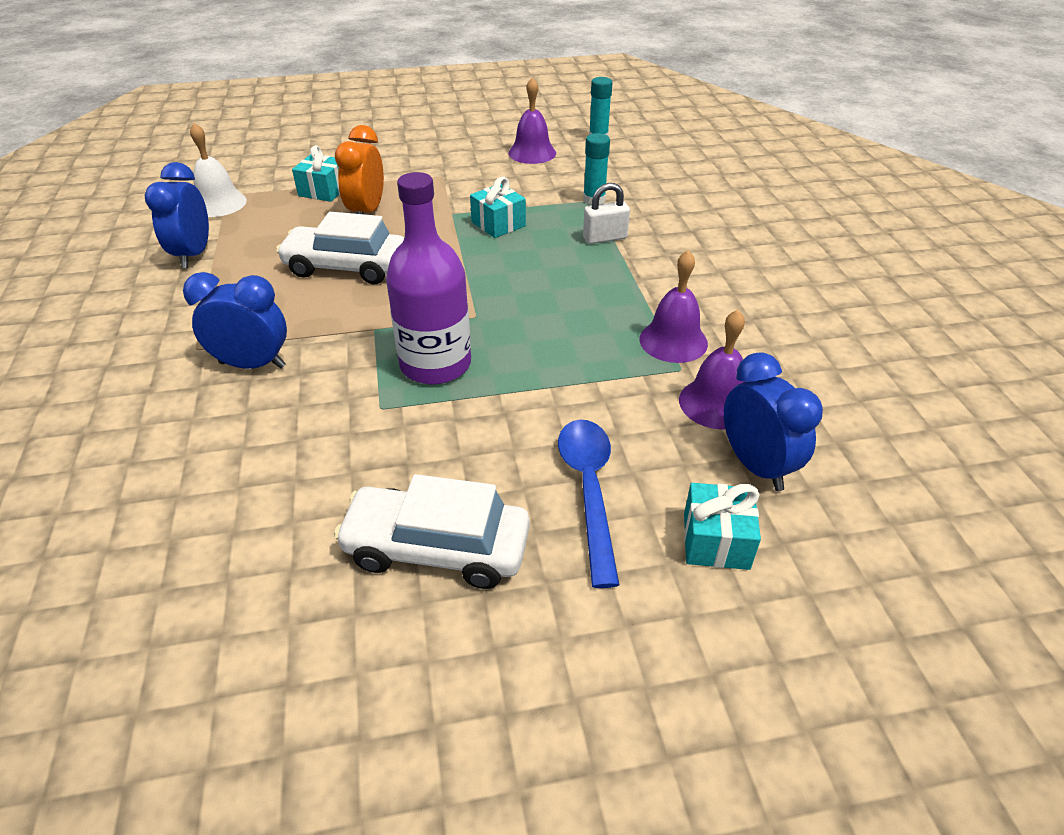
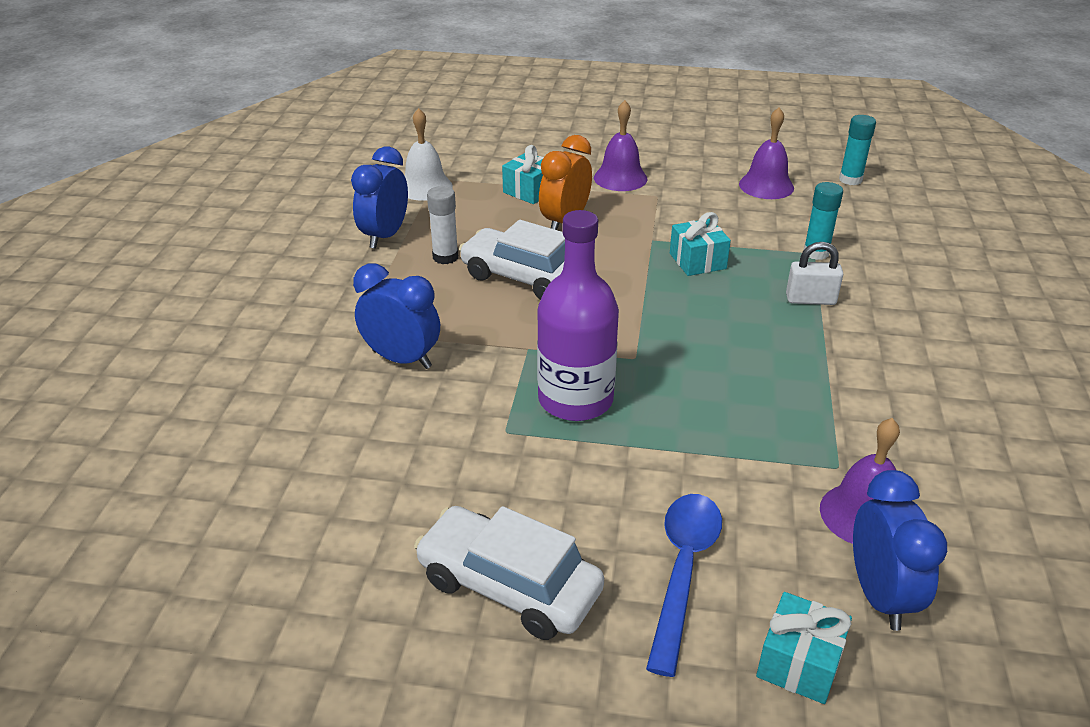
camera: 20 degrees right, 5 degrees down
(262, 263) = (445, 257): none -> white glue stick
(673, 341) = (842, 433): purple bell -> purple bell (620, 178)

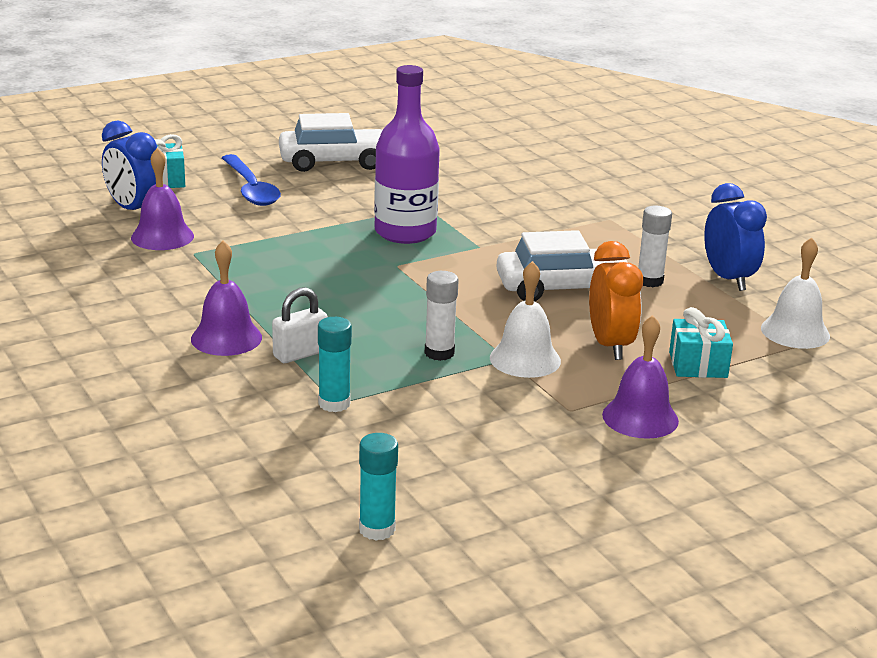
camera: 140 degrees right, 10 degrees down
(402, 359) = (551, 216): blue clock -> none
(640, 235) = (525, 359): none -> white bell
(697, 261) = (439, 353): turquoise gift -> white glue stick
(766, 186) = (470, 474): purple bell -> purple bell (226, 338)

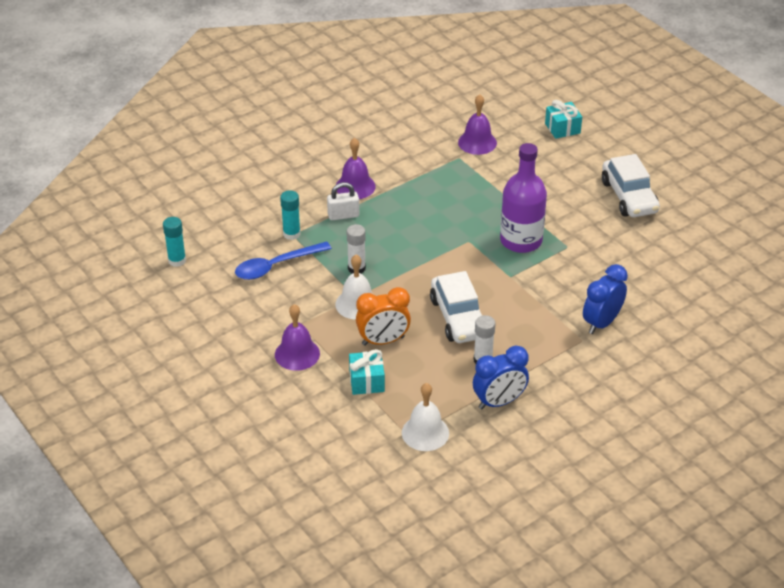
camera: 85 degrees right, 15 degrees up
(133, 210) = (511, 125): blue clock -> blue clock (601, 323)
(251, 189) = (564, 166): blue spoon -> blue spoon (276, 266)
(300, 354) = (343, 215): white padlock -> white padlock turned 60 degrees counterclockwise

